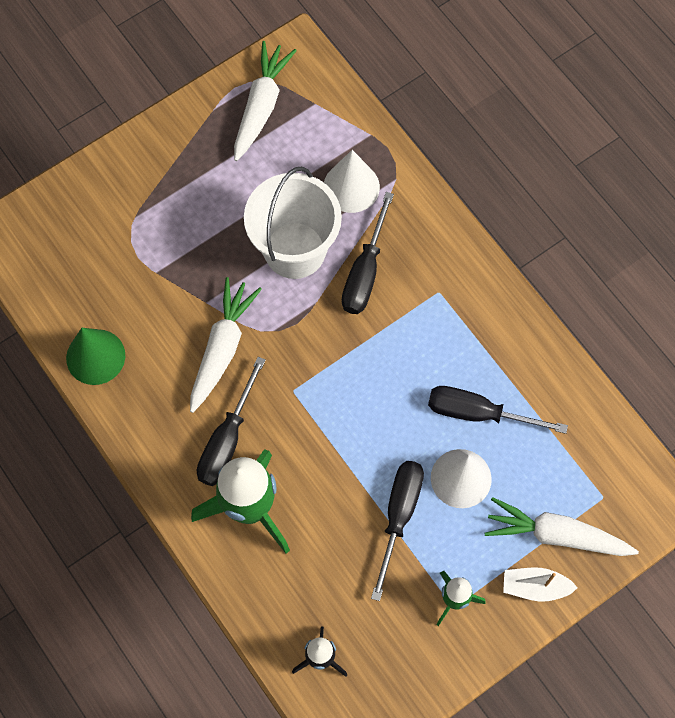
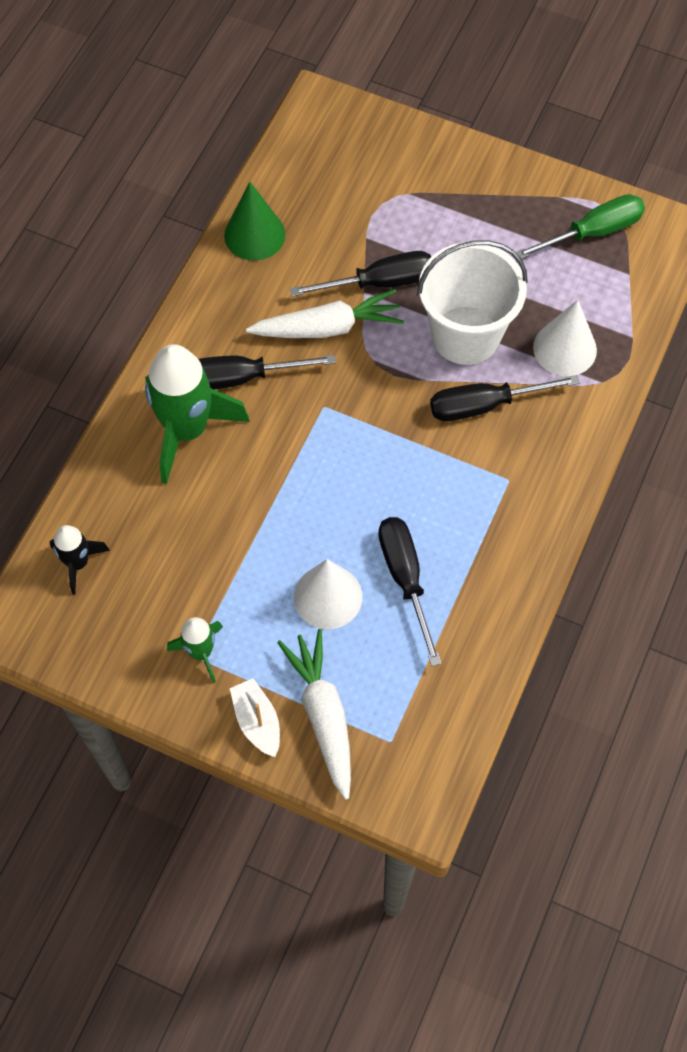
camera: 60 degrees right, 5 degrees down
(261, 106) = (592, 232): white carrot -> green screwdriver
(399, 516) = (256, 560): black screwdriver -> black screwdriver (380, 282)

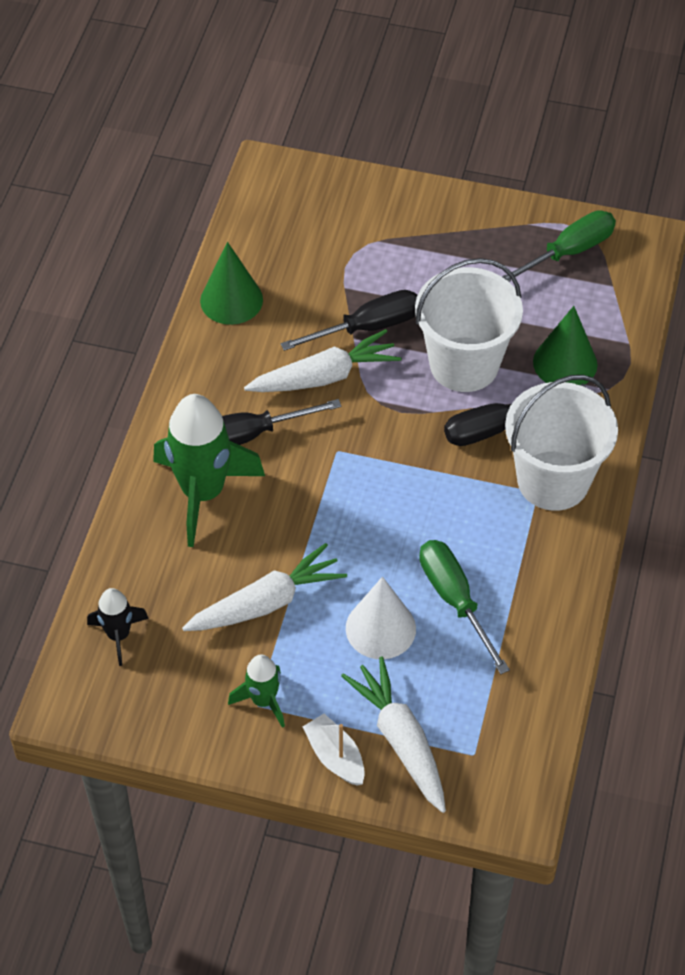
camera: 10 degrees left, 10 degrees down
(224, 552) = (266, 602): none -> white carrot
(405, 579) = (454, 600): black screwdriver -> green screwdriver
(527, 470) = (553, 480): none -> white bucket
(564, 348) = (565, 363): white cone -> green cone

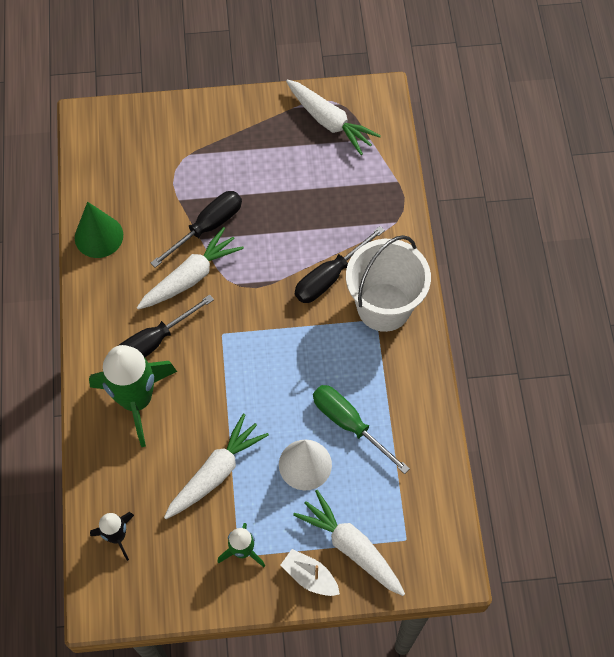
camera: 20 degrees left, 10 degrees up
(464, 364) = (288, 235): white bucket -> none
(565, 363) = (359, 211): green cone -> none
(568, 252) = (329, 122): green screwdriver -> white carrot

